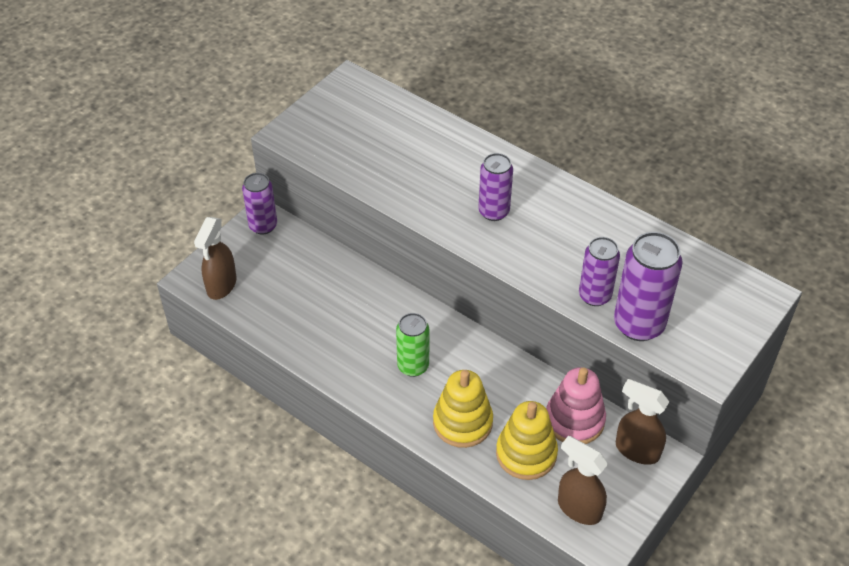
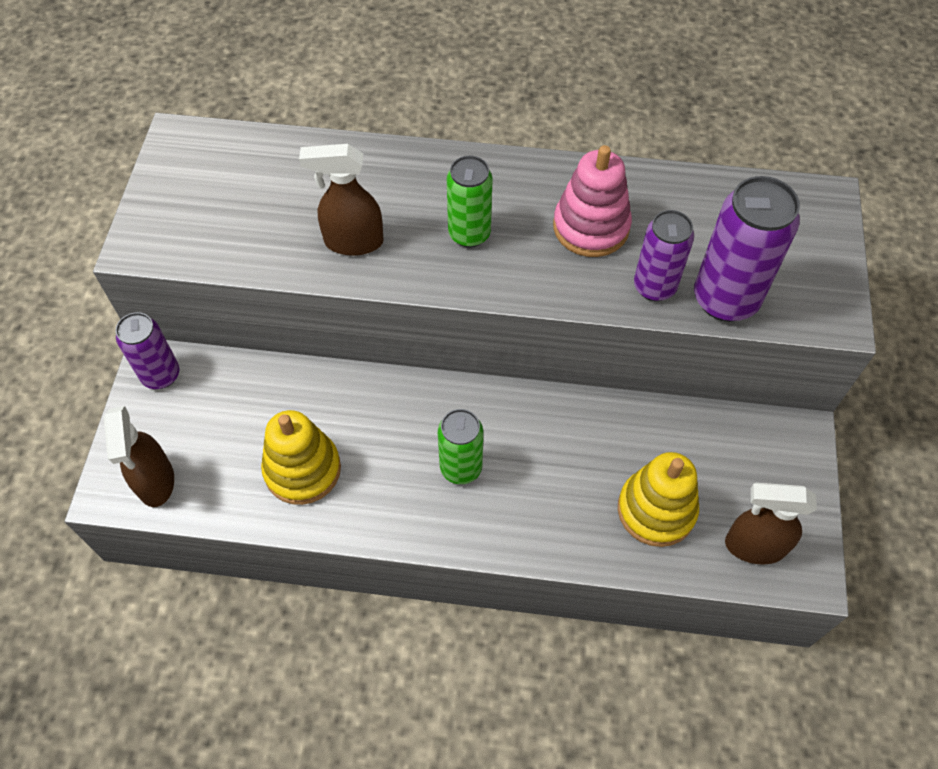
camera: 30 degrees left, 10 degrees up
(462, 422) = (562, 509): yellow stacking toy -> yellow stacking toy (302, 469)
(494, 212) = (469, 234): purple can -> green can
(574, 420) = (680, 440): pink stacking toy -> pink stacking toy (591, 227)
(636, 450) = (765, 442): brown spray bottle -> brown spray bottle (353, 242)

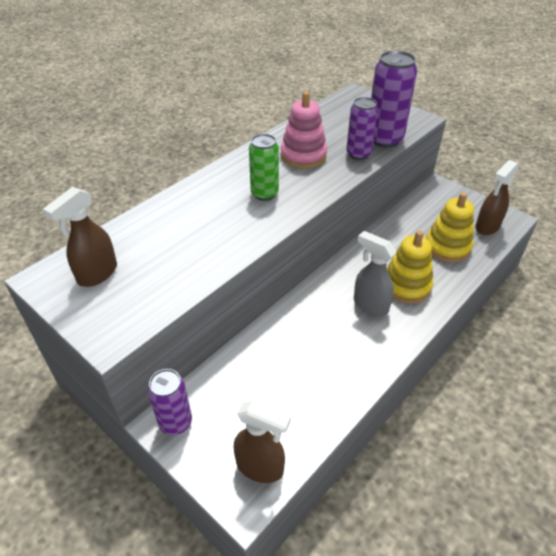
camera: 55 degrees left, 15 degrees down
(302, 469) = (316, 377): yellow stacking toy -> yellow stacking toy (406, 286)
(353, 242) = (221, 237): brown spray bottle -> brown spray bottle (97, 274)
(461, 468) = (370, 305): green can -> grey spray bottle

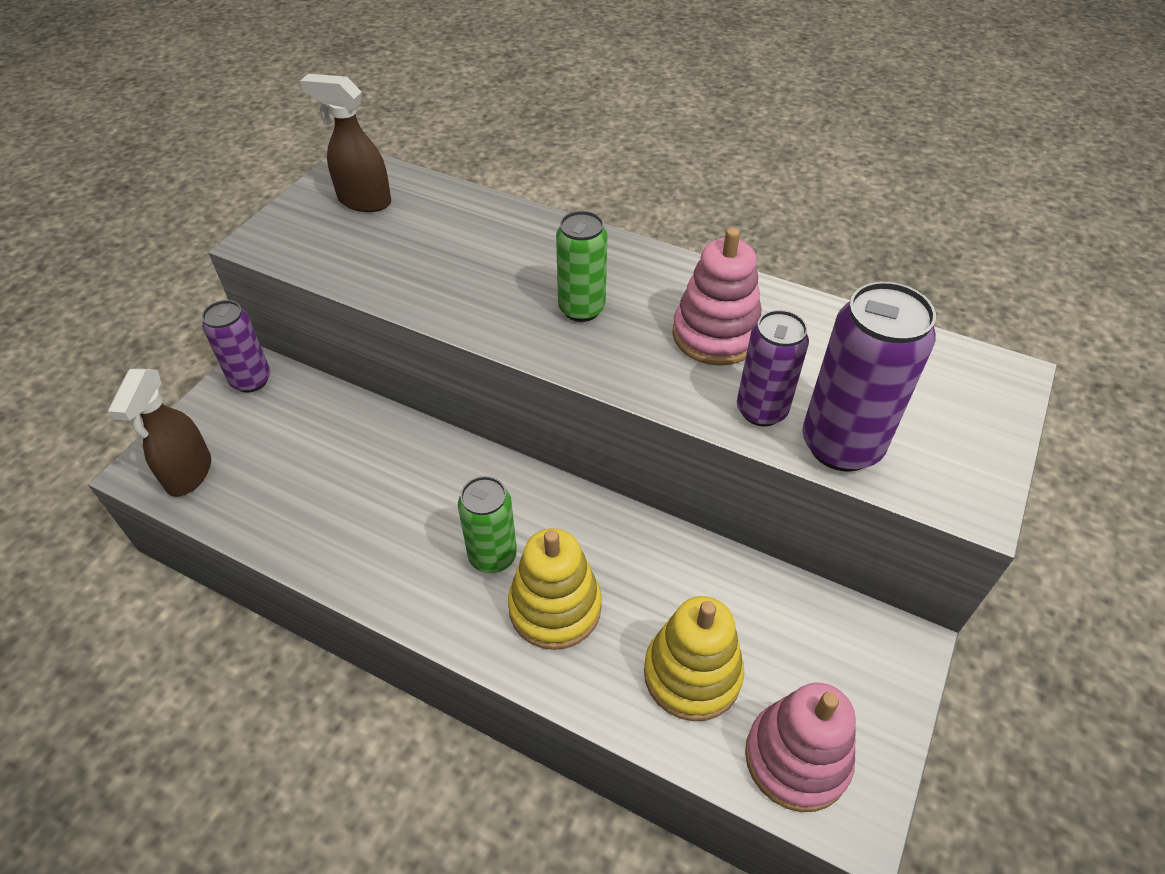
camera: 75 degrees right, 5 degrees up
(370, 305) = (492, 556): grey spray bottle -> green can
(487, 227) = (796, 758): brown spray bottle -> pink stacking toy

